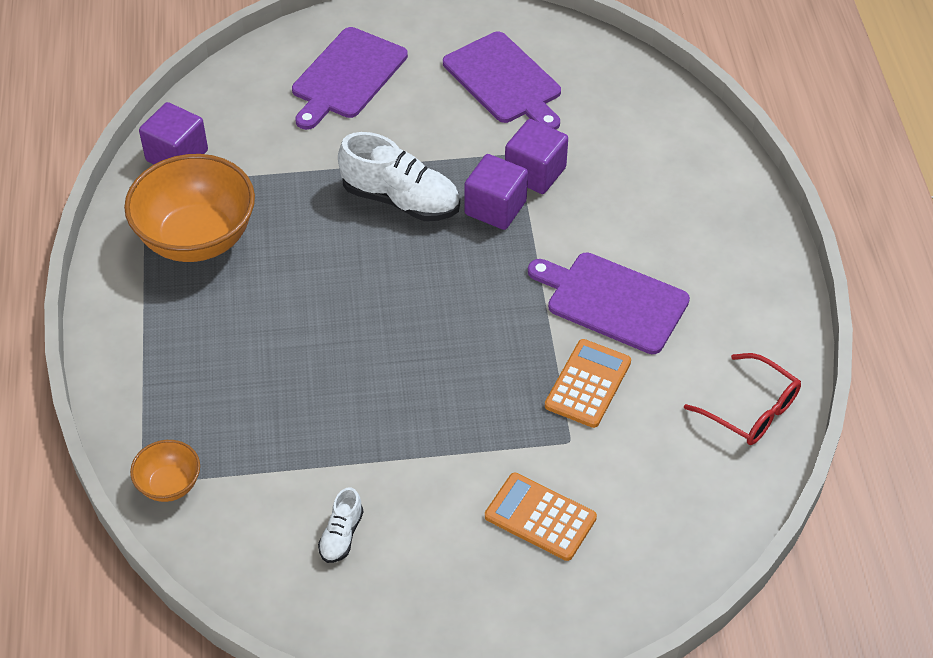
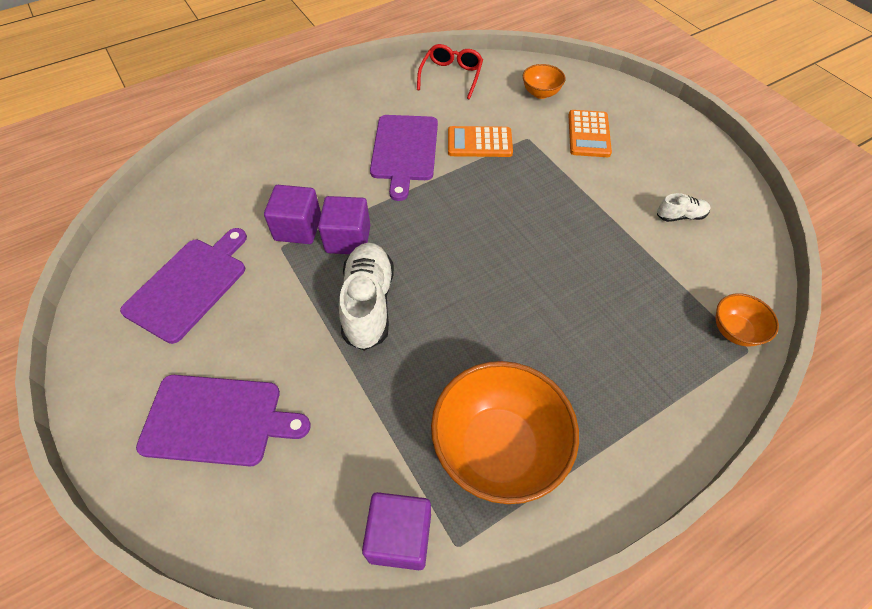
camera: 115 degrees left, 5 degrees up
(659, 504) = (540, 93): none -> orange bowl

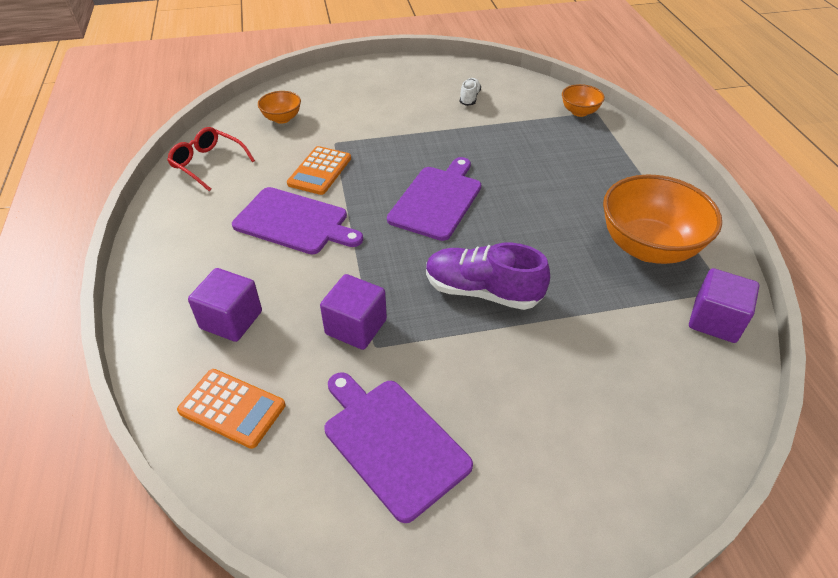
camera: 70 degrees left, 10 degrees down
(217, 420) = (583, 435): purple cutting board -> purple cutting board (437, 200)
(348, 239) = (393, 289): purple cube -> purple cube (231, 320)
(368, 304) = (482, 291): white shoe -> purple shoe
(588, 134) = (354, 110): orange calculator -> orange calculator (232, 408)

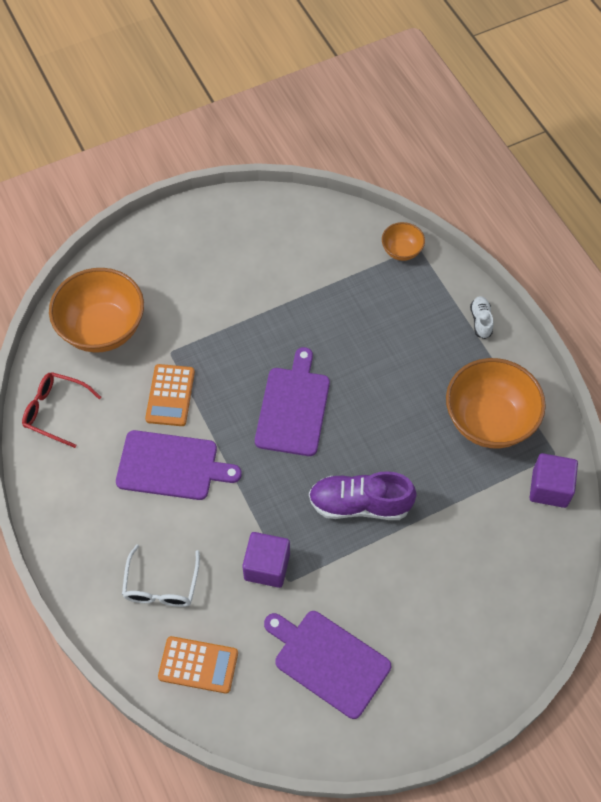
camera: 15 degrees left, 15 degrees up
(231, 320) = (161, 586): purple cube -> white glasses
(282, 118) = (102, 329): orange bowl -> orange bowl, size x2.07
(469, 98) = (286, 253): white shoe -> white shoe (481, 321)

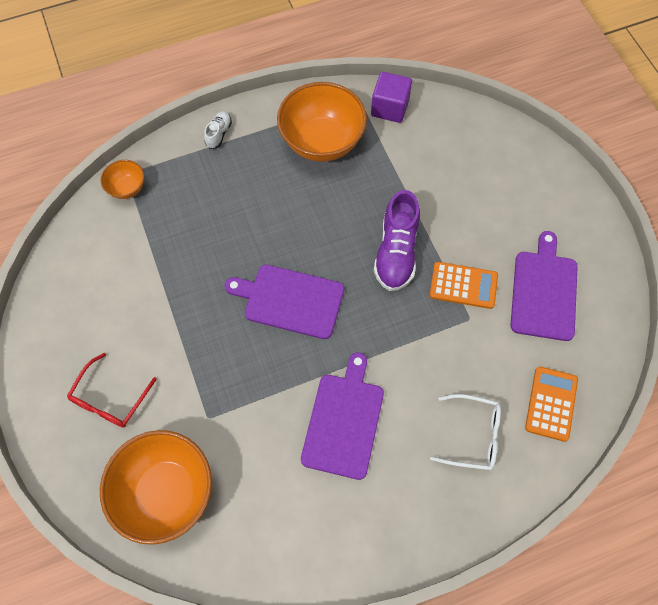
camera: 85 degrees left, 5 degrees up
(55, 411) = (265, 547): red glasses -> red glasses (110, 399)
(170, 395) = (261, 419): orange calculator -> orange calculator (463, 285)
(267, 566) = (455, 336): purple cube -> none
(328, 661) = (544, 291): purple cutting board -> purple cutting board turned 150 degrees clockwise
(481, 321) = (219, 134): white shoe -> white shoe turned 105 degrees clockwise

